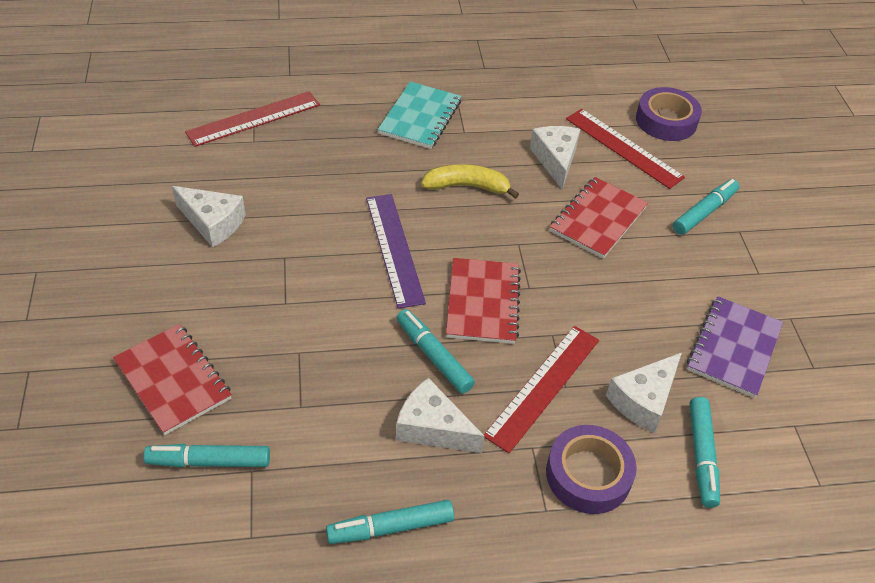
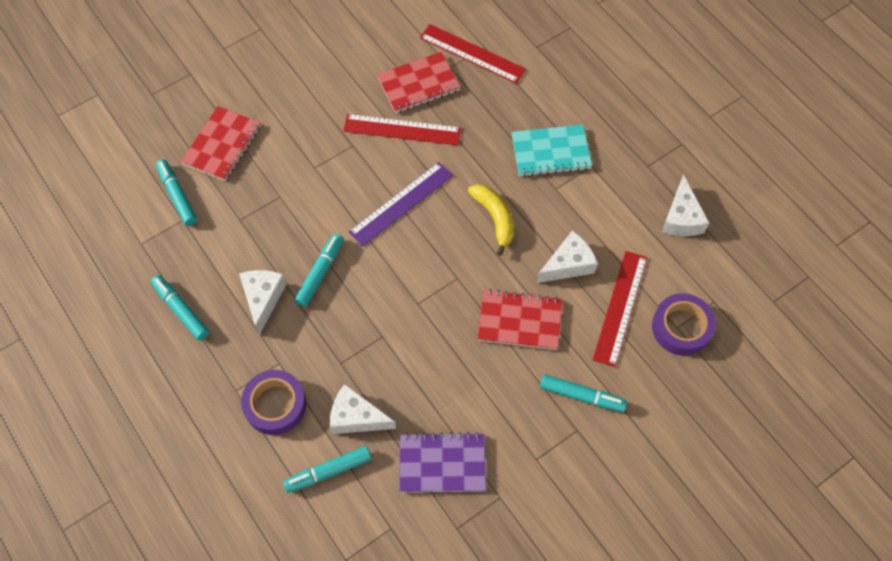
camera: 65 degrees right, 15 degrees up
(213, 223) = (357, 90): white cheese -> white cheese (681, 218)
(483, 302) = (385, 280): red notebook -> red notebook (418, 84)
(543, 386) = (332, 349): red ruler -> red ruler (402, 130)

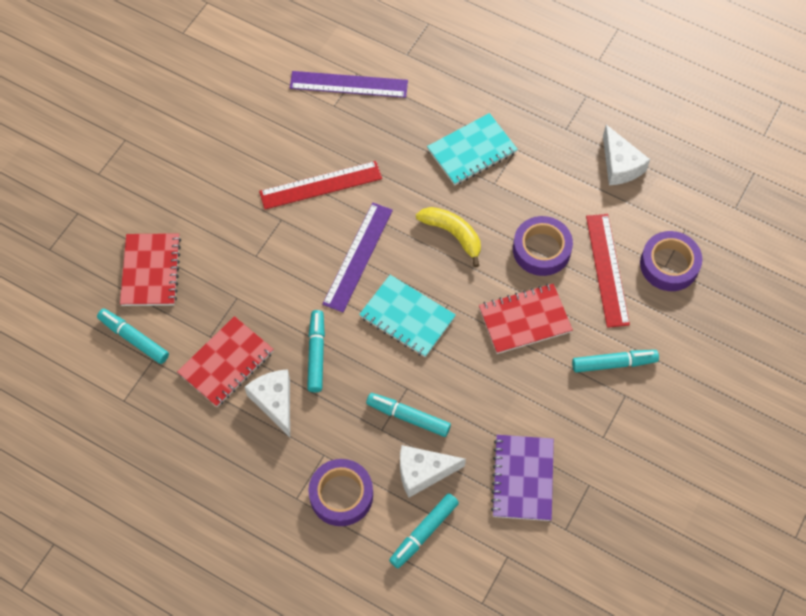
camera: 25 degrees left, 0 degrees up
(181, 310) = (200, 447): turquoise marker -> turquoise marker (408, 417)
(415, 274) = (407, 317): none -> turquoise notebook
(418, 84) = (313, 135): red notebook -> red notebook (226, 363)
(442, 463) = (522, 478): purple notebook -> purple notebook turned 60 degrees counterclockwise
(472, 53) = (348, 84): red ruler -> purple ruler
(568, 264) = (541, 250): white cheese -> purple tape

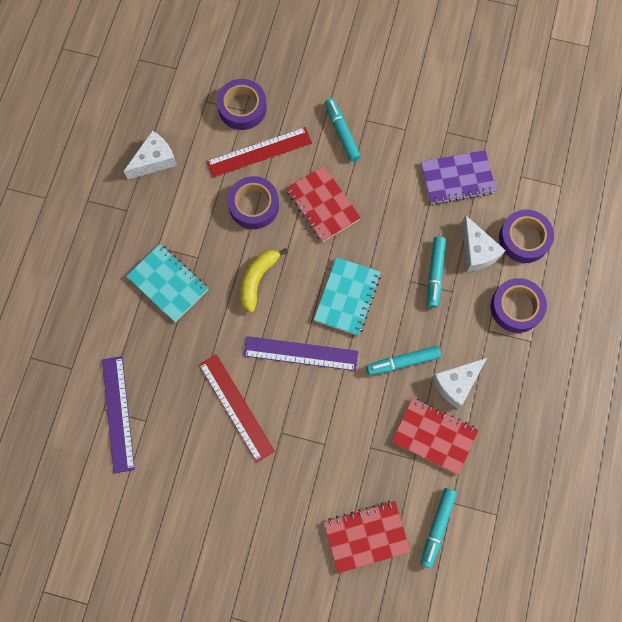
camera: 105 degrees left, 10 degrees up
(423, 532) = (524, 239): turquoise marker -> purple tape

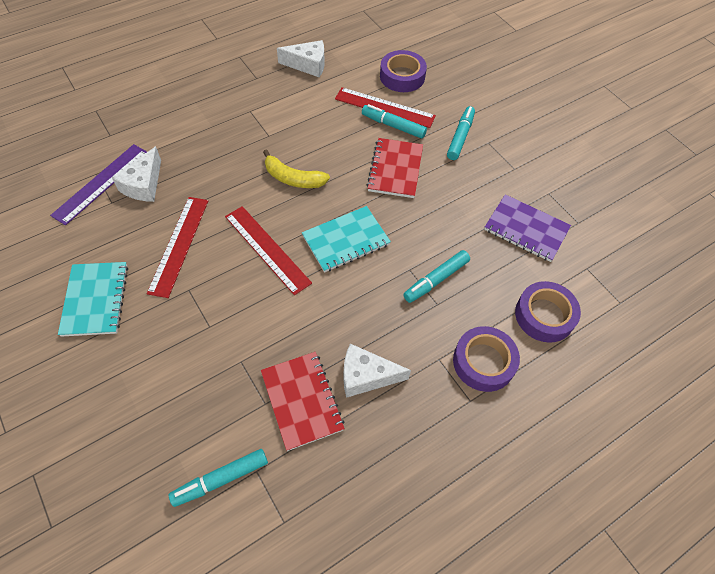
camera: 40 degrees right, 15 degrees down
(168, 283) = (230, 135): turquoise notebook -> turquoise notebook (95, 300)
(254, 205) = (344, 134): purple tape -> none
(257, 279) = (293, 178): yellow banana -> yellow banana turned 135 degrees counterclockwise
(300, 353) = (267, 249): purple ruler -> red ruler
(366, 536) = (157, 427): red notebook -> none
(402, 362) = (338, 321): turquoise marker -> turquoise marker (393, 126)
(477, 251) = (490, 292): white cheese -> white cheese (144, 185)

